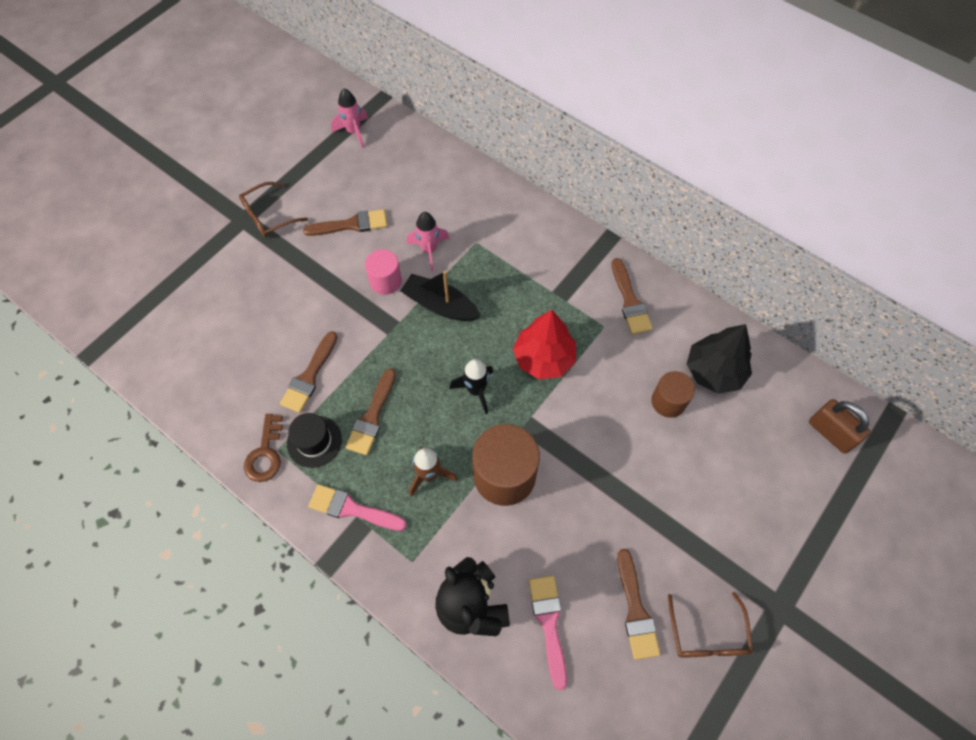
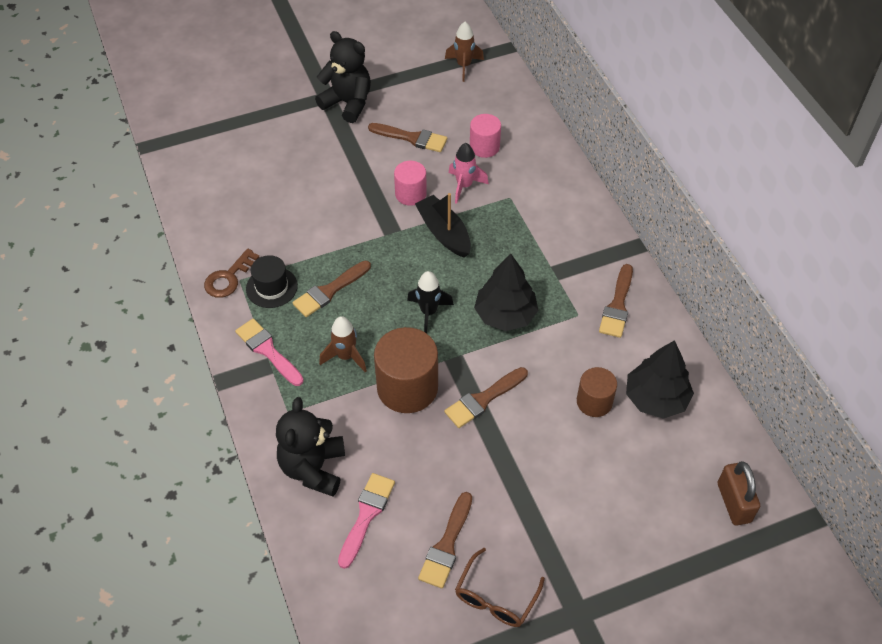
camera: 30 degrees right, 10 degrees down
(268, 216) = (348, 103): brown glasses -> black teddy bear
(309, 376) = (300, 238): brown brush -> brown brush (483, 399)
(354, 132) = (464, 66): pink rocket -> brown rocket
(422, 203) = (484, 147): none -> pink cylinder
(543, 358) = (505, 315): red tree -> black tree

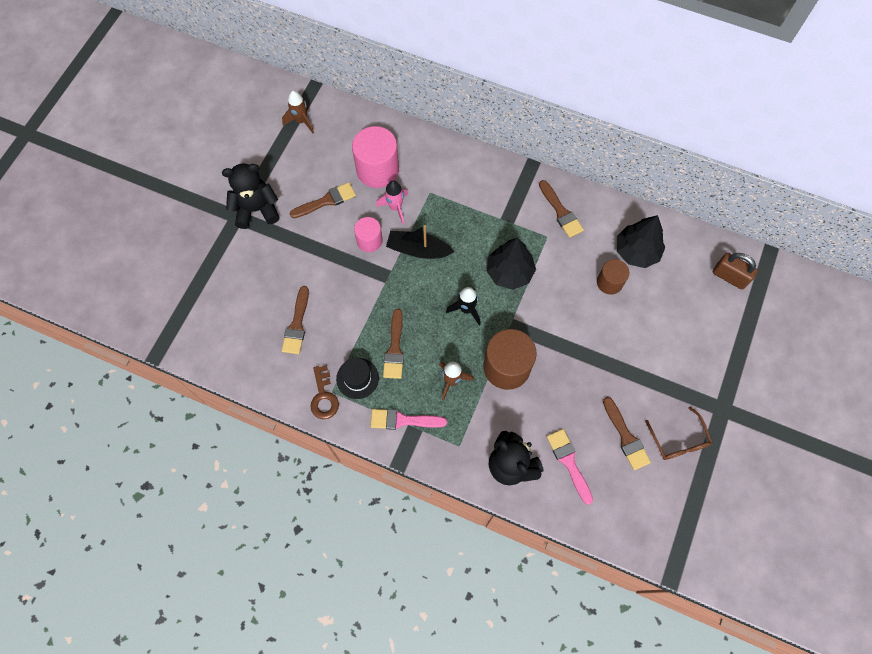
camera: 45 degrees left, 15 degrees up
(483, 399) = (553, 335): brown brush -> brown brush (297, 324)
(484, 147) = (377, 170): pink cylinder -> pink cylinder, size x1.71

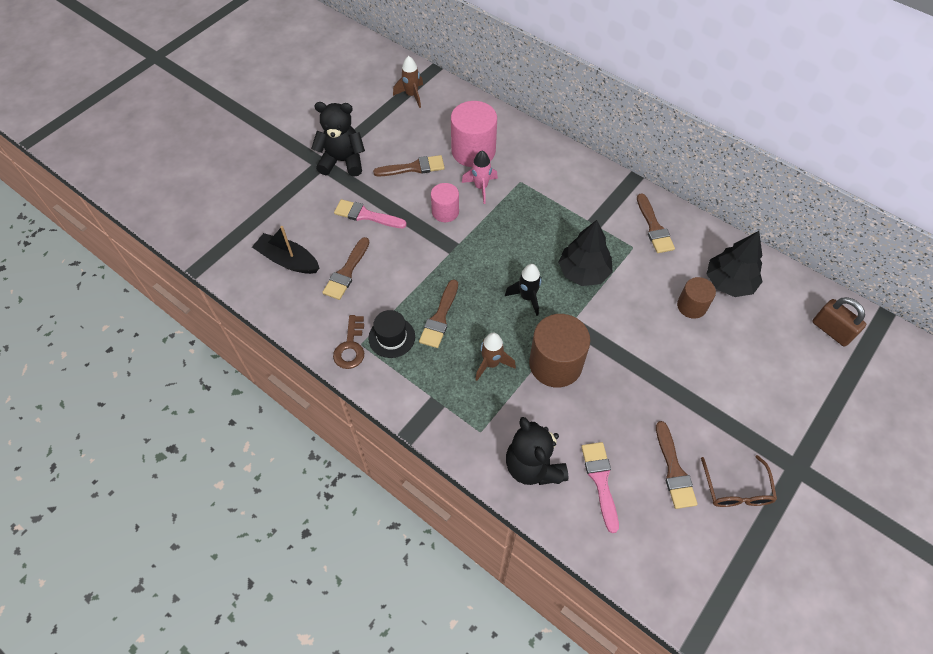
camera: 15 degrees right, 10 degrees down
(403, 420) = (427, 390): pink brush -> pink brush (366, 215)
(418, 250) = (492, 230): black boat -> black boat (288, 260)

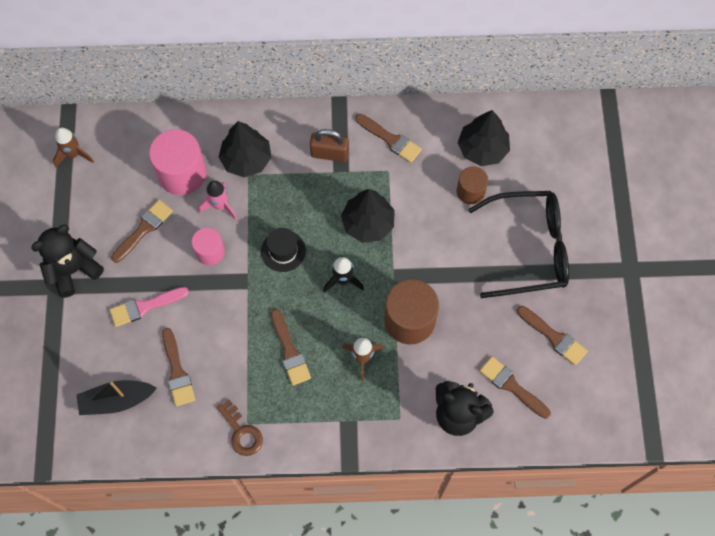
camera: 40 degrees left, 10 degrees up
(391, 337) = (266, 398): black hat -> black hat (283, 251)
(528, 171) = (246, 159): none -> black tree
(600, 481) = (512, 386): pink brush -> brown brush
(709, 384) = (529, 249): none -> black glasses
(736, 490) = (603, 318): brown glasses -> none
(831, 330) = (581, 136): brown padlock -> brown padlock (329, 153)

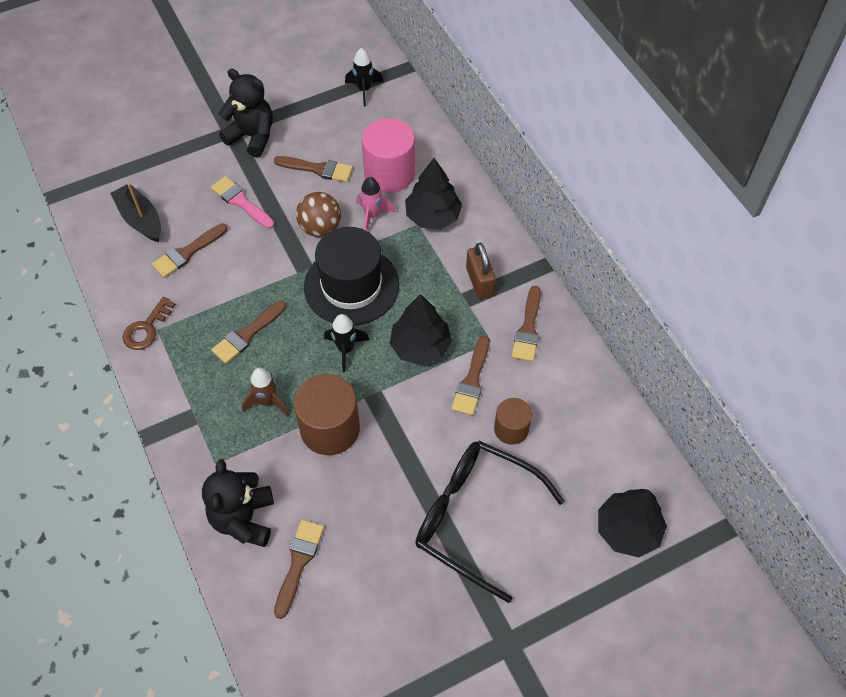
camera: 65 degrees right, 10 degrees down
(74, 154) = (364, 90): brown rocket -> black rocket
(210, 252) = (320, 228): pink cylinder -> brown ball
(283, 251) = (351, 285): black hat -> black hat, size x1.94
(482, 149) = (570, 421): black tree -> black tree (627, 530)
(529, 249) = (474, 517): black glasses -> black glasses turned 150 degrees clockwise
(553, 337) = (378, 586): brown brush -> brown brush (472, 380)

